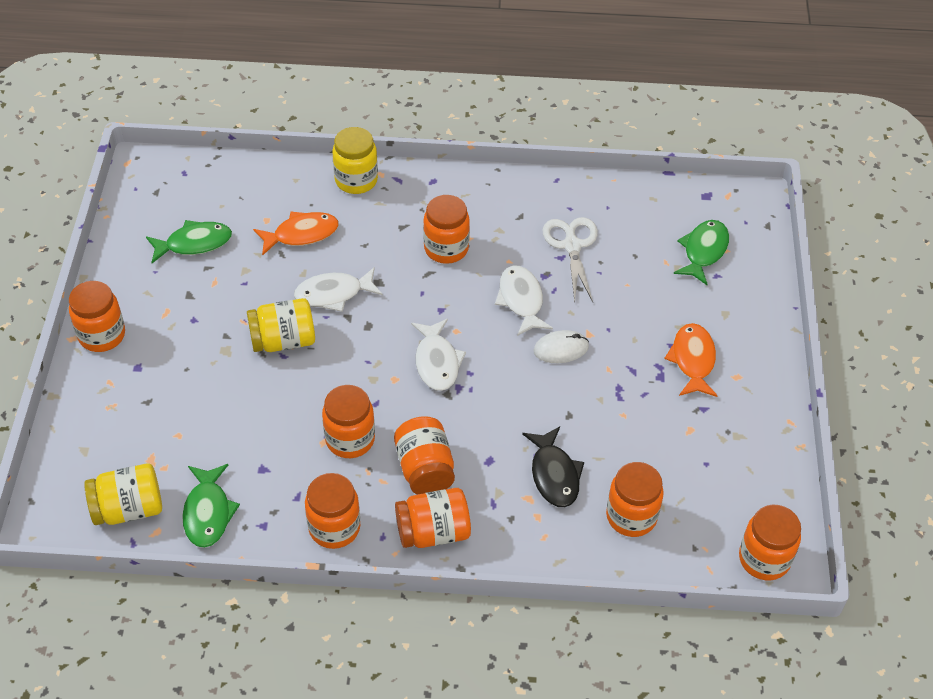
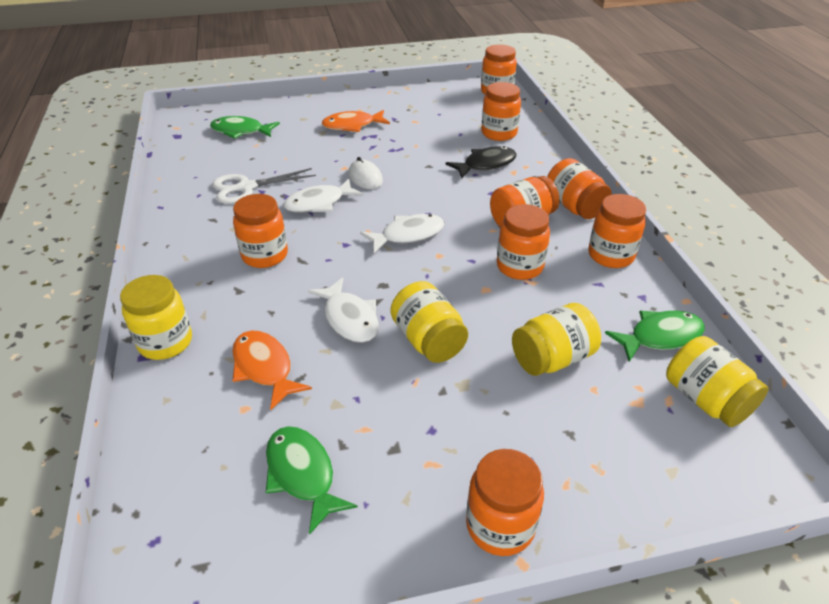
camera: 105 degrees left, 10 degrees down
(223, 419) = (552, 358): none -> yellow jar

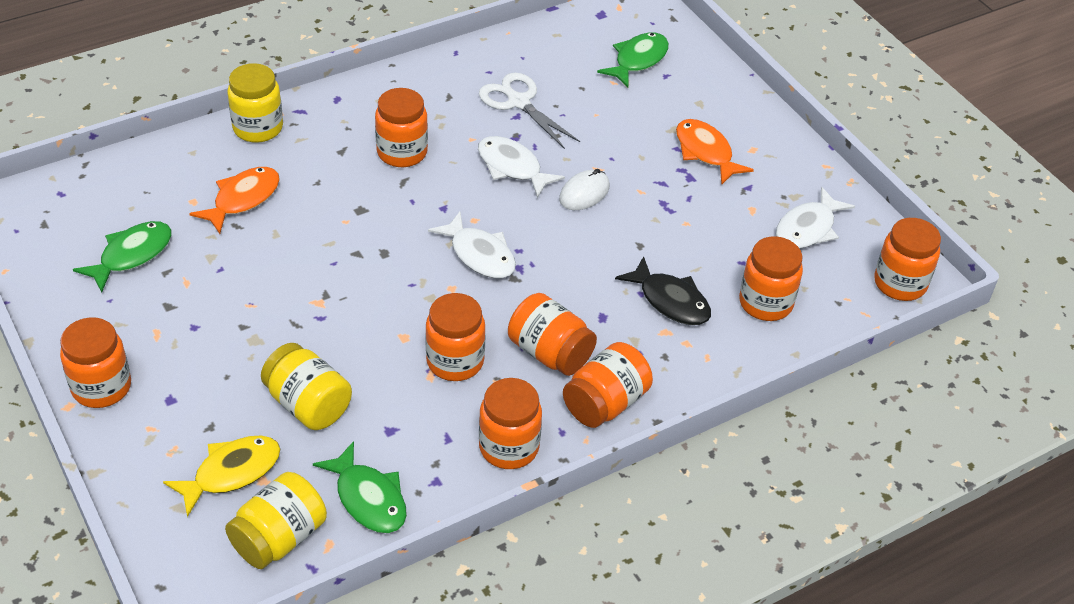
camera: 70 degrees right, 5 degrees up
(241, 131) = (638, 60): green fish -> green fish turned 45 degrees clockwise
(349, 318) = (324, 239): white fish -> white fish (808, 228)
(428, 340) = (309, 304): yellow jar -> none
(629, 424) = (231, 473): none -> yellow fish

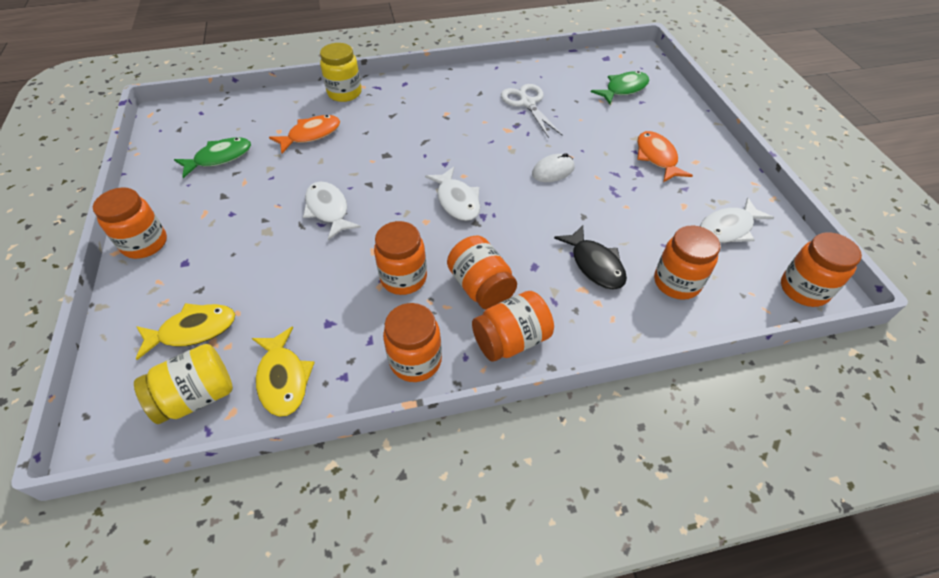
camera: 20 degrees right, 5 degrees up
(308, 405) = (278, 288): yellow jar -> none
(368, 498) = (283, 378): green fish -> yellow fish
(402, 152) = (432, 122): orange jar -> none
(512, 167) = (506, 144): white fish -> white fish (328, 210)

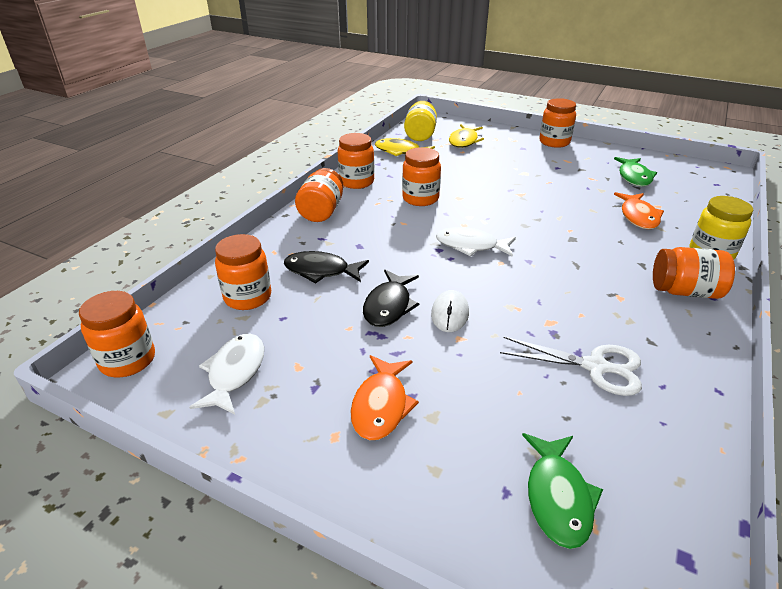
camera: 130 degrees right, 15 degrees down
(328, 210) = (522, 196): white fish -> none
(481, 287) = (374, 219): orange jar -> orange jar (685, 291)
(582, 201) = (389, 306): none -> black fish
(657, 157) = (381, 405): orange fish -> orange fish turned 75 degrees clockwise

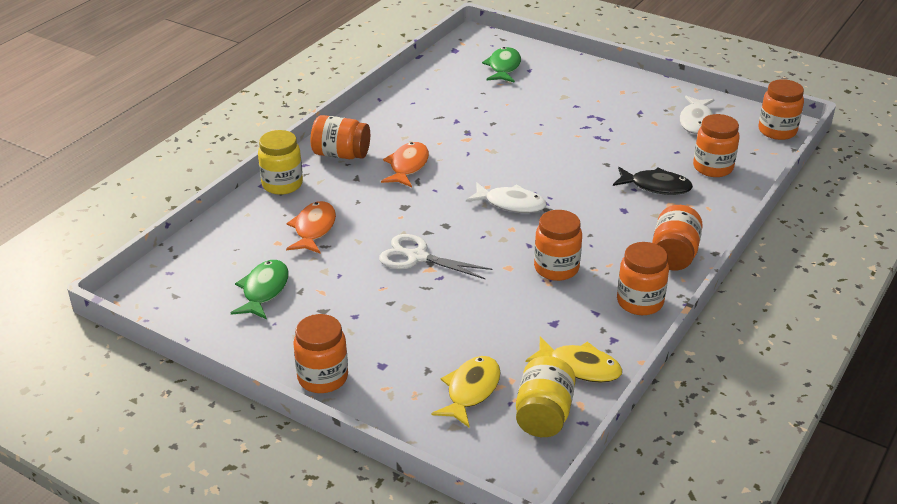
camera: 175 degrees left, 0 degrees up
(381, 405) = (595, 102): orange fish -> orange fish (407, 166)
(389, 306) = (592, 156): black fish -> none
(450, 314) = (543, 148): white mouse -> none
(596, 367) = (449, 113): white scissors -> white scissors (417, 257)

